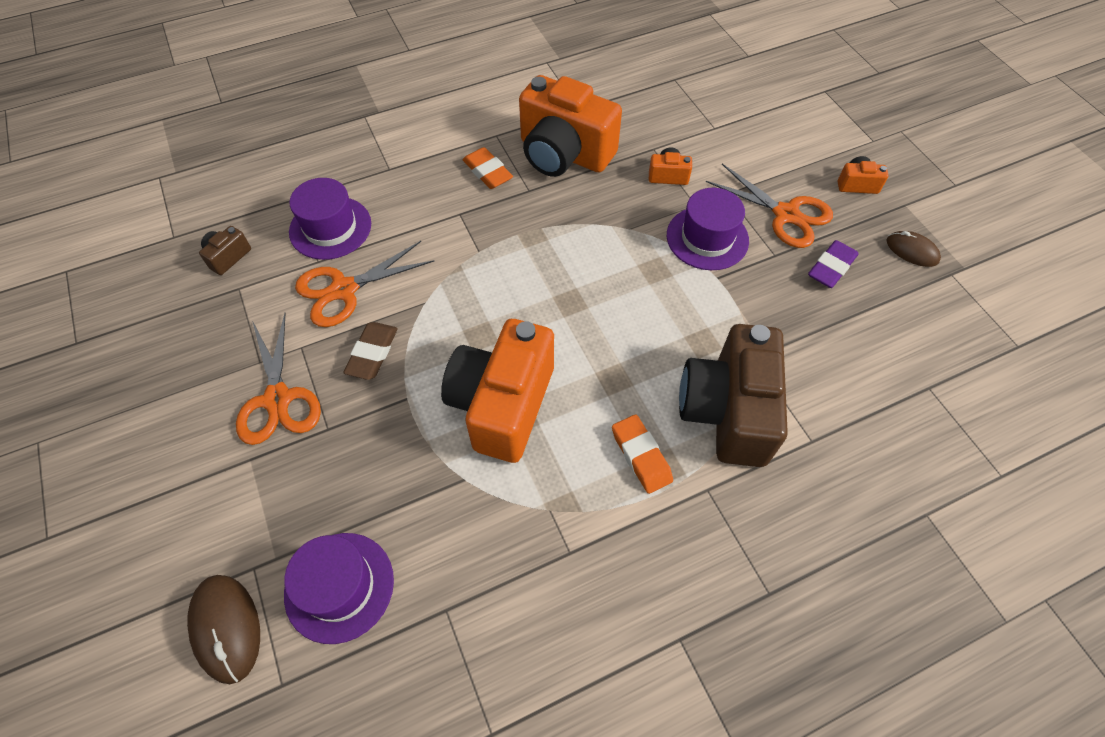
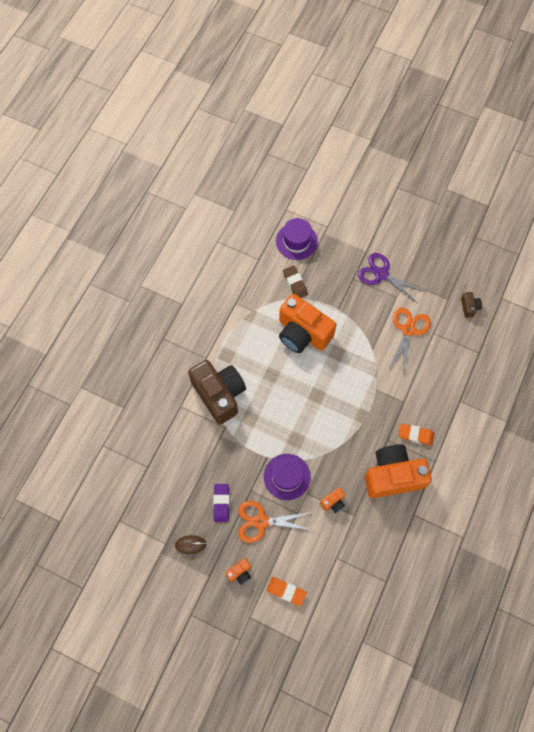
camera: 140 degrees right, 10 degrees up
(226, 628) = (316, 208): brown mouse -> none
(278, 399) = (381, 274): orange scissors -> purple scissors
(330, 228) = (447, 351): purple hat -> none
(372, 353) = (368, 315): brown eraser -> brown eraser (295, 283)
(502, 404) = (302, 333): orange camera -> orange camera turned 150 degrees clockwise
(641, 456) = (238, 352): orange eraser -> orange eraser (286, 591)

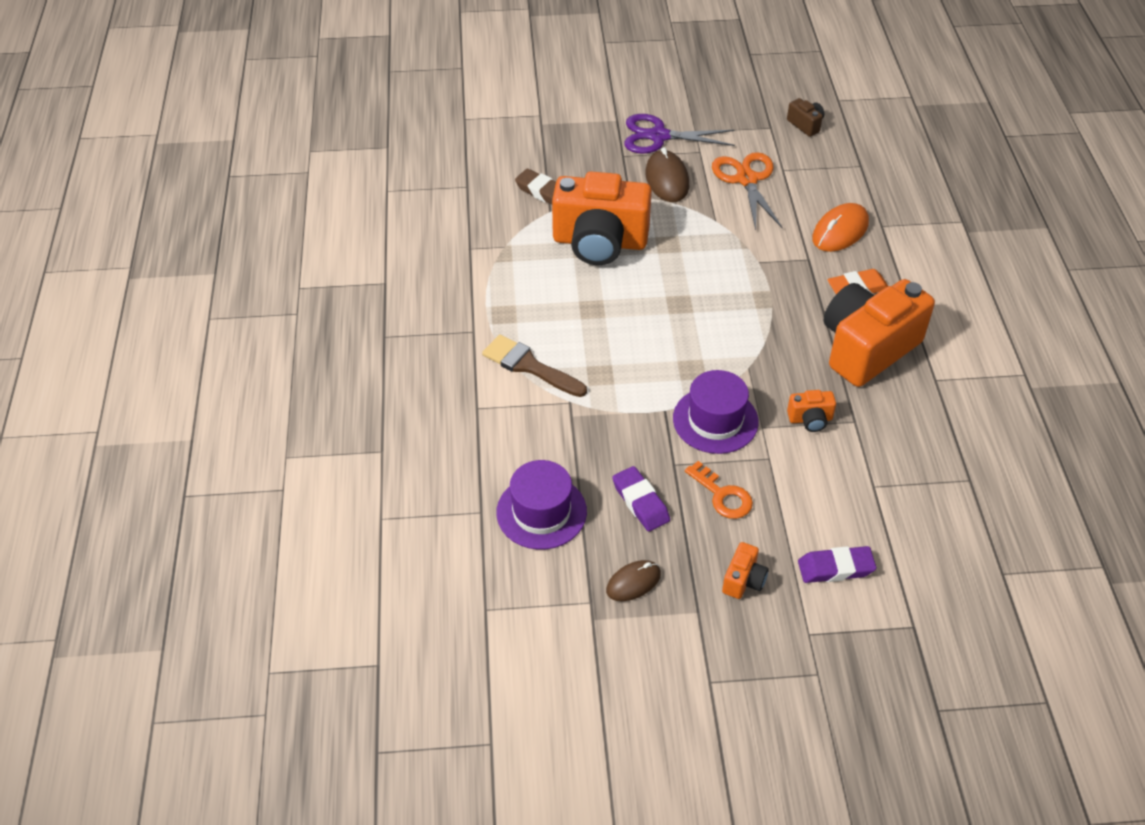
camera: 30 degrees left, 20 degrees down
(219, 394) = (529, 366): brown camera -> brown brush
(261, 521) = (722, 495): orange scissors -> orange key
(286, 591) = (835, 568): orange eraser -> purple eraser
(296, 241) = (508, 146): purple hat -> purple hat (541, 512)
(333, 502) = (810, 419): orange camera -> orange camera turned 60 degrees clockwise
(365, 308) = (667, 179): none -> brown mouse
(434, 392) = (840, 231): none -> orange mouse

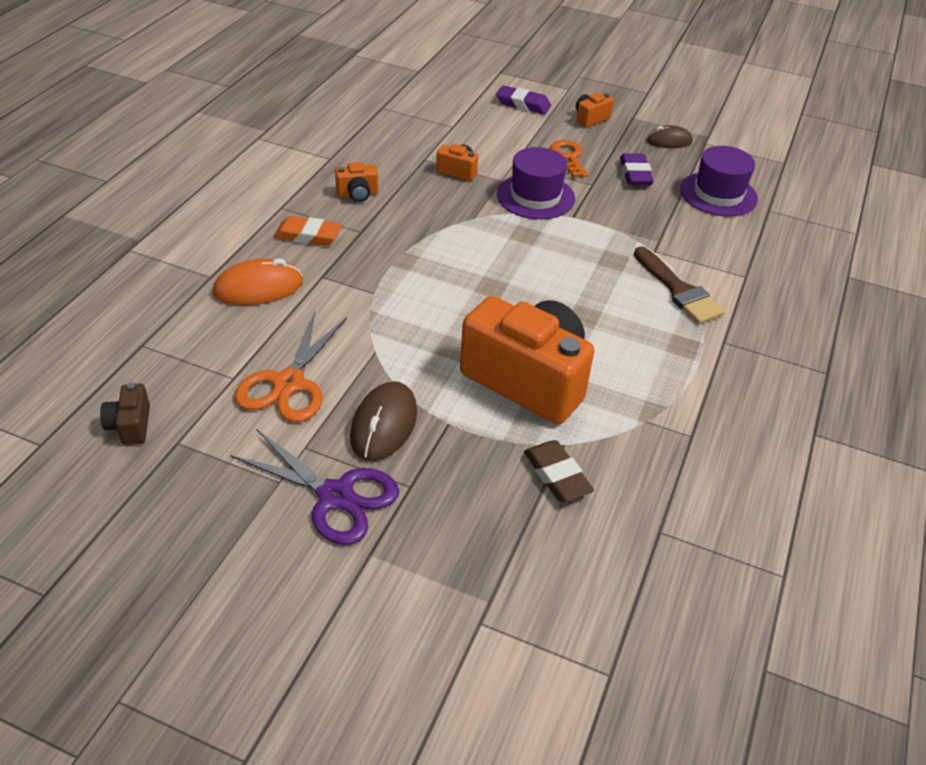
camera: 155 degrees left, 5 degrees down
(867, 348) = (357, 194): orange camera -> orange camera, size x0.41

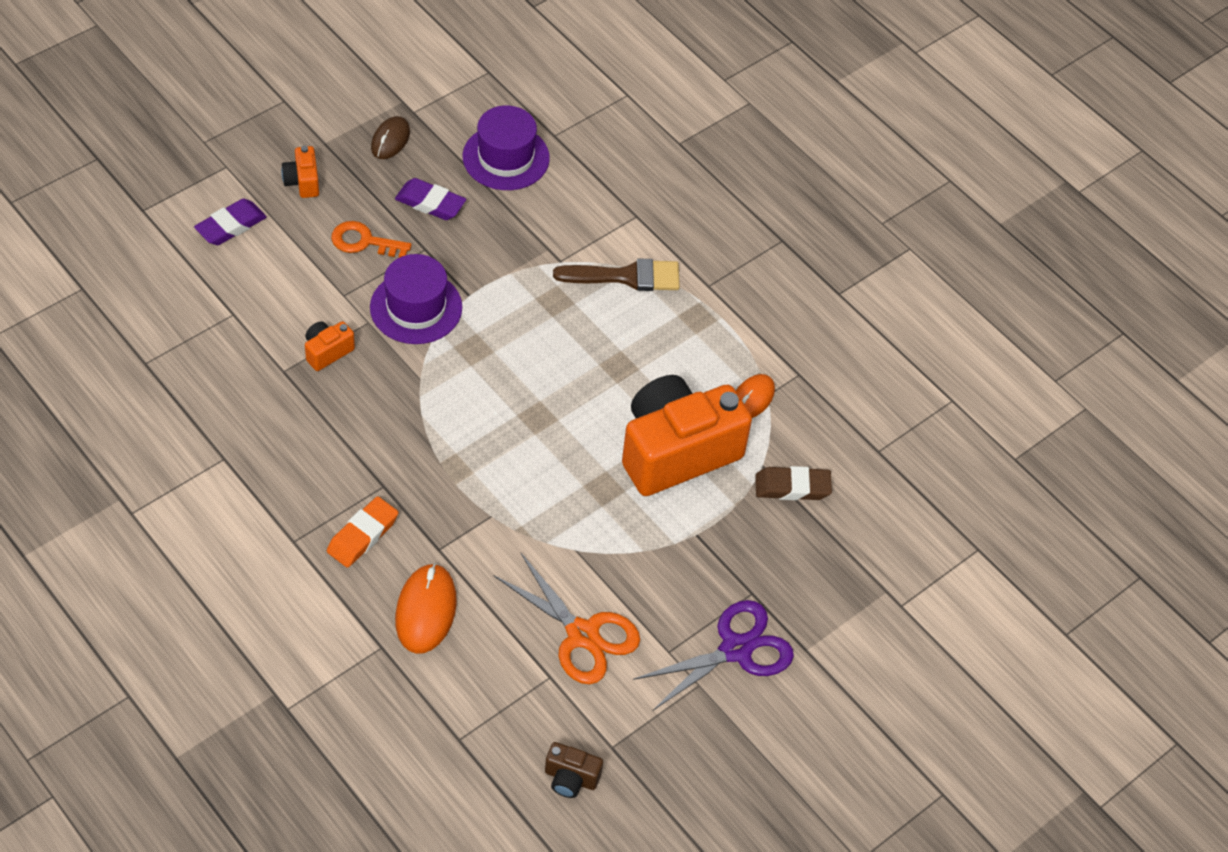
camera: 65 degrees left, 10 degrees up
(357, 194) = (313, 461): orange camera -> none
(384, 425) = (673, 582): brown mouse -> none
(631, 411) = (752, 399): none -> orange mouse

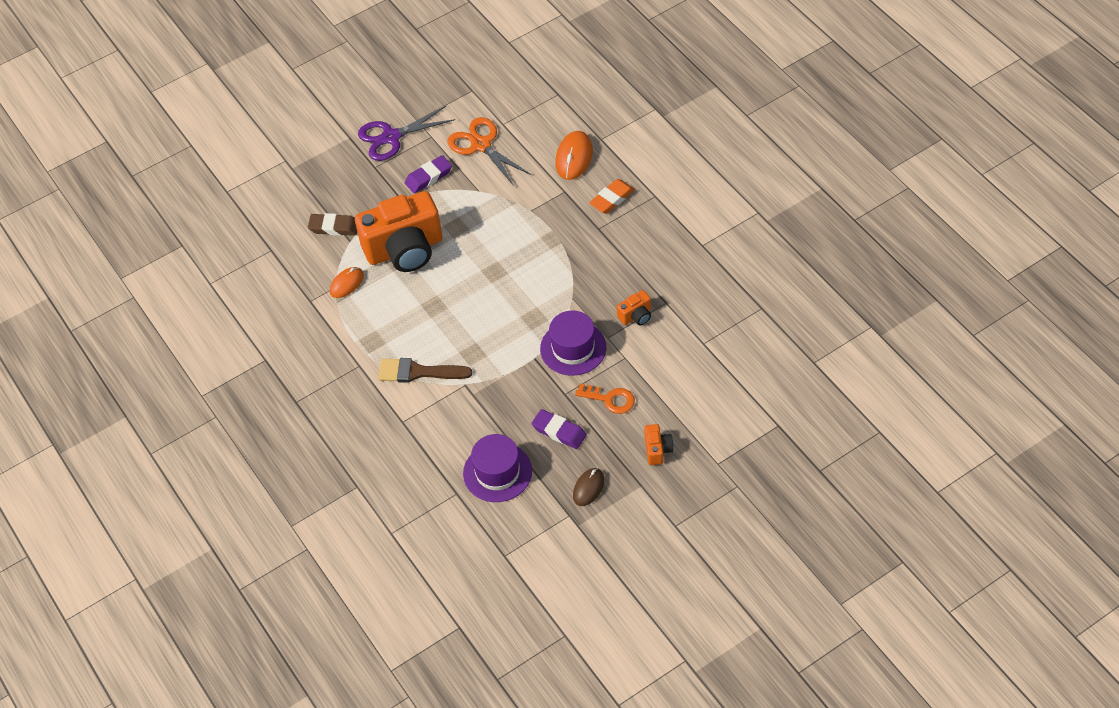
camera: 165 degrees left, 0 degrees up
(231, 226) = (710, 412): purple eraser -> purple eraser (428, 177)
(571, 778) = (497, 76): brown camera -> none

